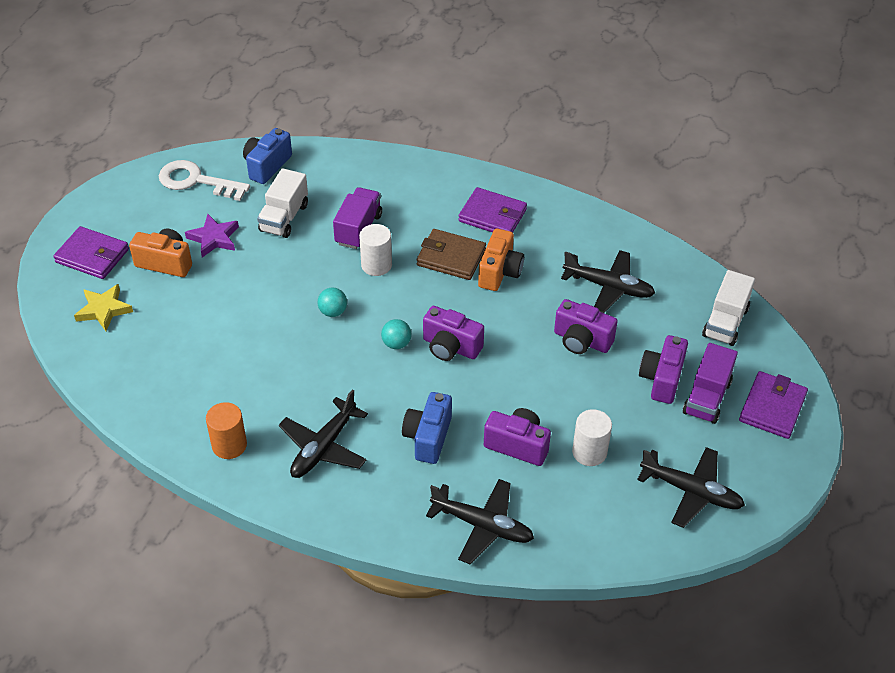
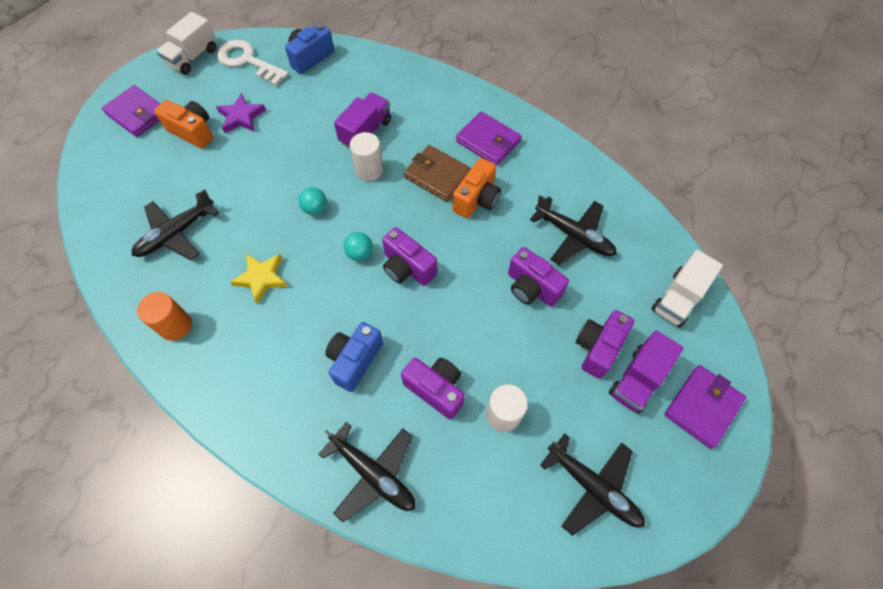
camera: 15 degrees right, 15 degrees up
(104, 310) = (126, 166): yellow star -> yellow star (262, 278)
(284, 218) = (307, 109): white truck -> white truck (193, 57)
(323, 447) = (257, 348): black plane -> black plane (176, 233)

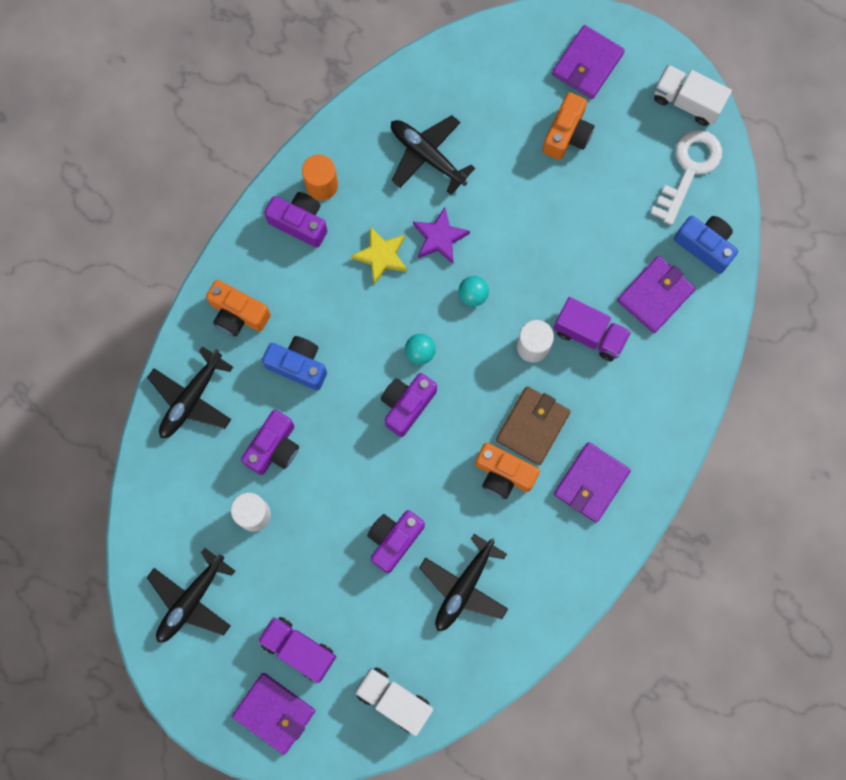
camera: 85 degrees right, 15 degrees up
(241, 117) = (596, 184): purple star -> purple star (439, 237)
(290, 417) = (238, 314): none -> orange camera
(342, 89) = (655, 295): none -> purple wallet
(598, 348) = (329, 609): purple camera -> purple camera (300, 223)

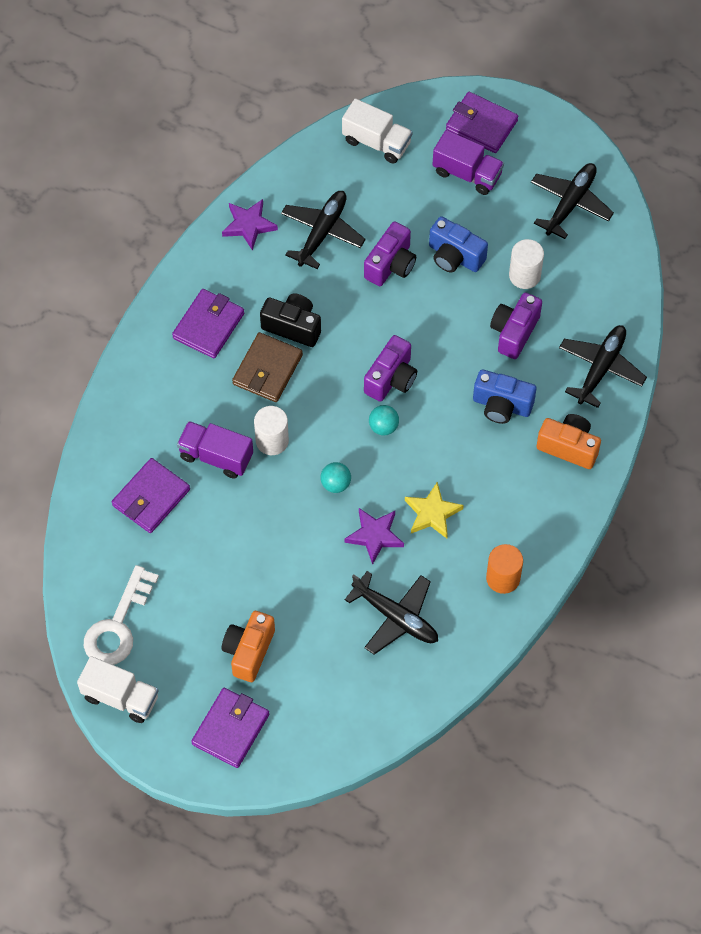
camera: 175 degrees right, 15 degrees down
(300, 223) = (520, 539): purple camera -> none
(503, 474) = (293, 326): orange camera -> black camera
(543, 603) = (249, 225): none -> purple star
(705, 246) = (100, 549): blue camera -> blue camera (454, 256)

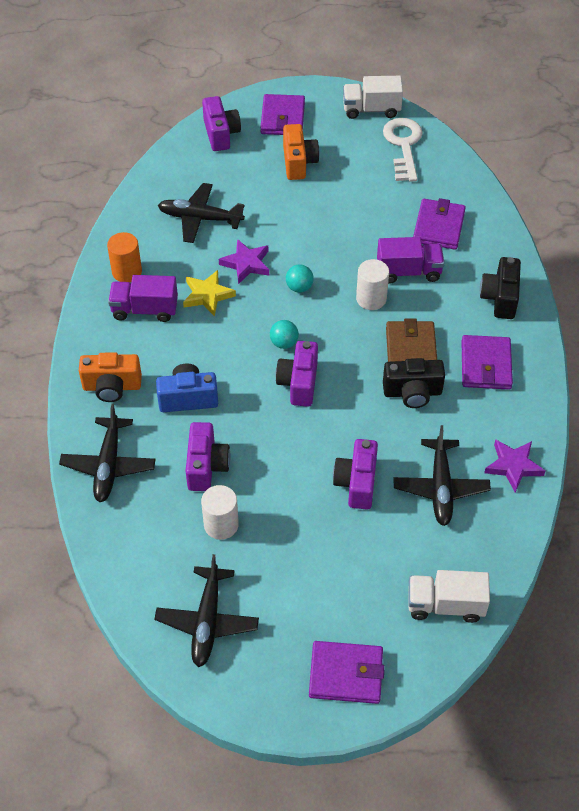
camera: 155 degrees right, 10 degrees down
(147, 389) = (500, 298): none -> black camera
(315, 735) = (221, 134): none -> purple camera
(454, 256) = (299, 516): blue camera -> none
(467, 173) = (332, 610): purple truck -> purple truck (145, 310)

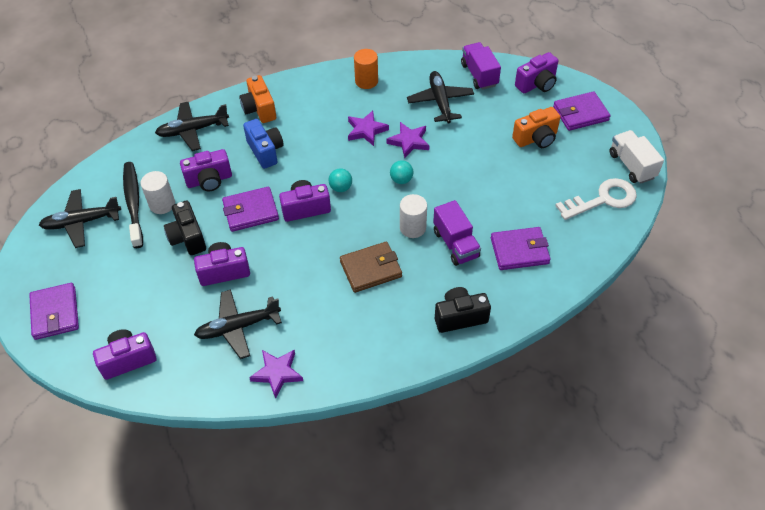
camera: 70 degrees right, 0 degrees up
(145, 310) = (335, 102): purple truck -> purple truck (479, 75)
(204, 556) = (133, 204): none -> black toothbrush
(207, 295) = (366, 130): yellow star -> purple star
(412, 393) = (326, 282): black camera -> black camera (187, 237)
(445, 605) = (128, 360): white truck -> purple camera
(485, 365) = (378, 326): purple wallet -> purple wallet (250, 211)

